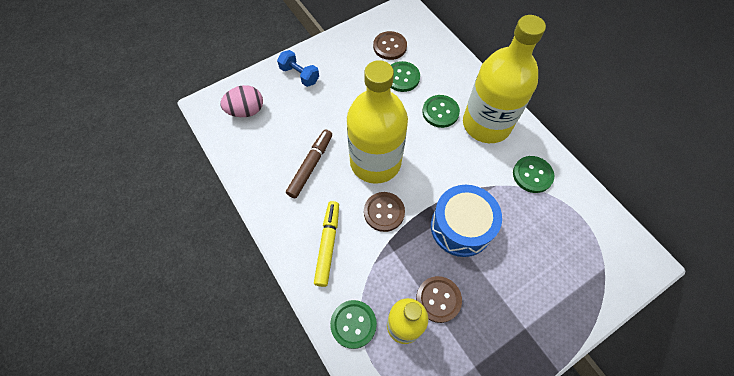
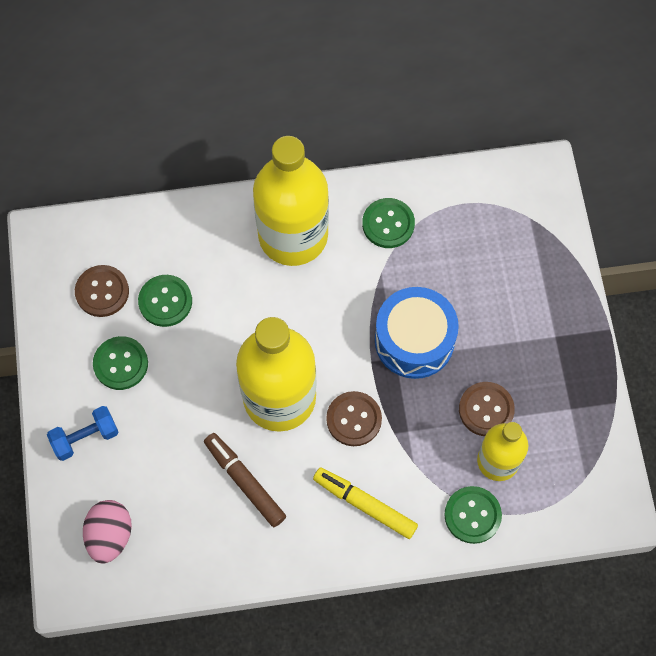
camera: 65 degrees left, 5 degrees up
(440, 112) = (246, 281): green button -> green button (121, 364)

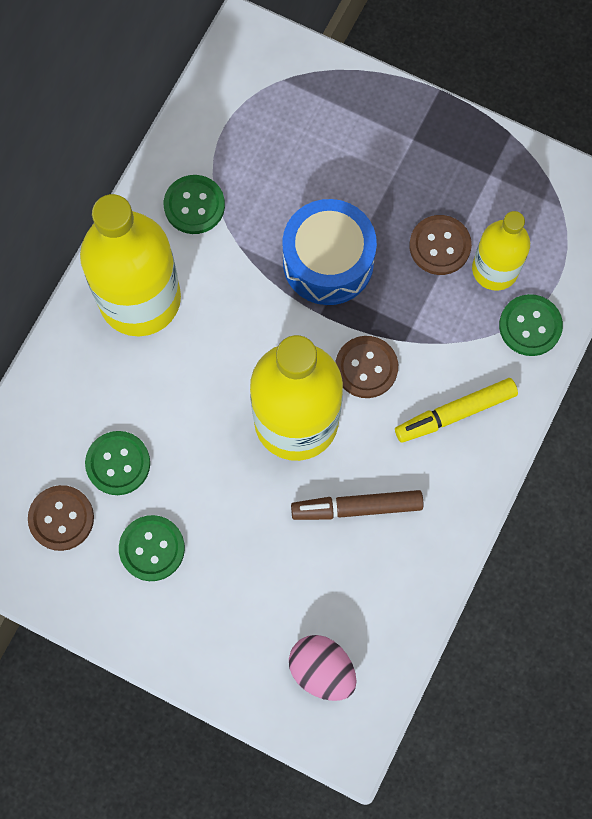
camera: 55 degrees left, 5 degrees up
(85, 437) = (204, 631): blue dumbbell -> none

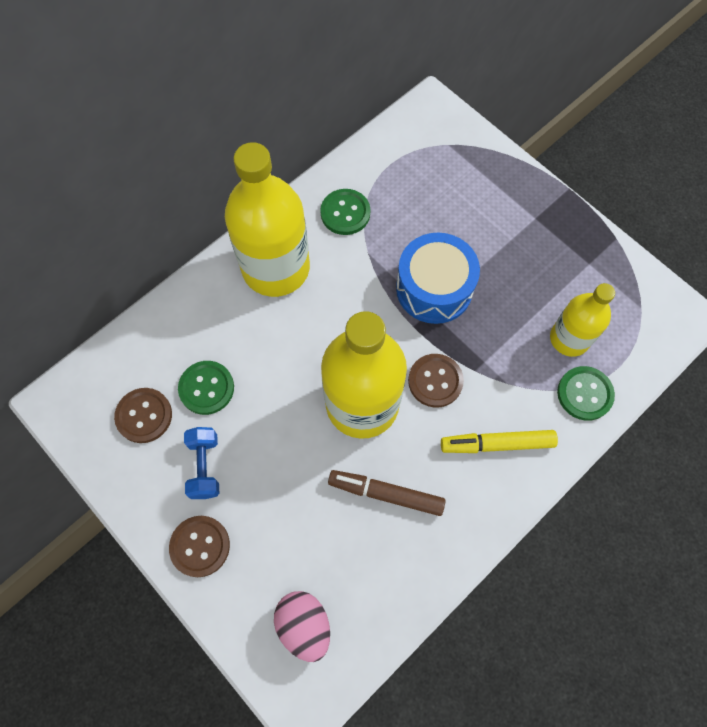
camera: 20 degrees right, 5 degrees down
(152, 548) = (205, 466): green button -> blue dumbbell
(440, 246) = (529, 305): brown button -> brown button (200, 546)

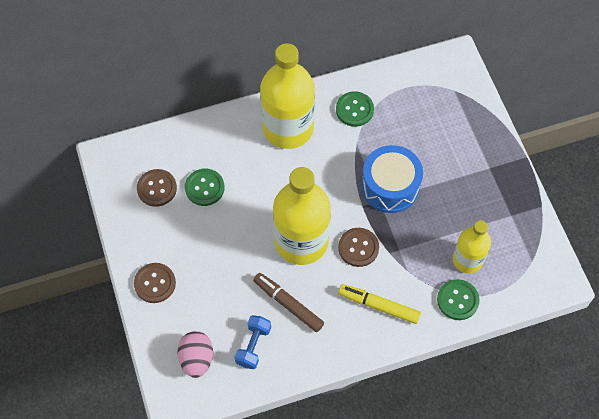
camera: 25 degrees right, 5 degrees down
(205, 466) = (180, 236): blue dumbbell -> blue dumbbell (253, 346)

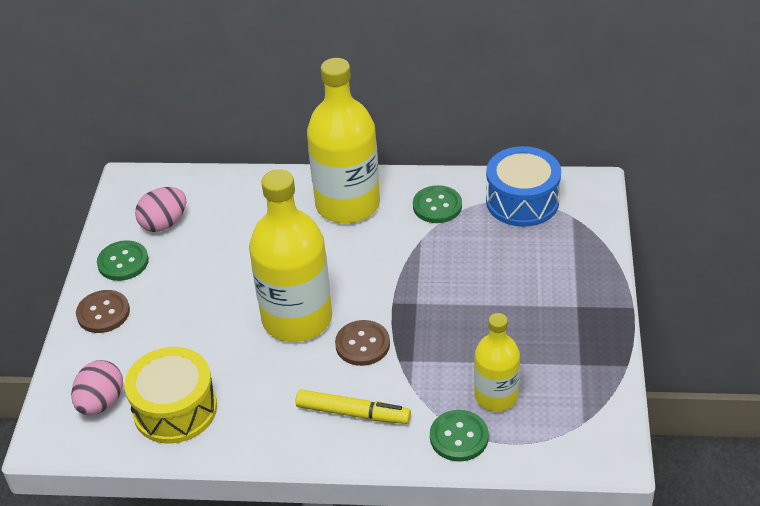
camera: 25 degrees right, 20 degrees down
(157, 188) = (164, 223): brown button -> pink egg
(204, 188) = (217, 237): green button -> green button (123, 262)
(253, 346) = (175, 409): blue dumbbell -> yellow drum
(288, 304) = (242, 378): brown marker -> none
(379, 306) = (353, 413): yellow marker -> yellow marker turned 150 degrees clockwise
(390, 186) = (438, 292): blue drum -> blue drum (522, 201)

